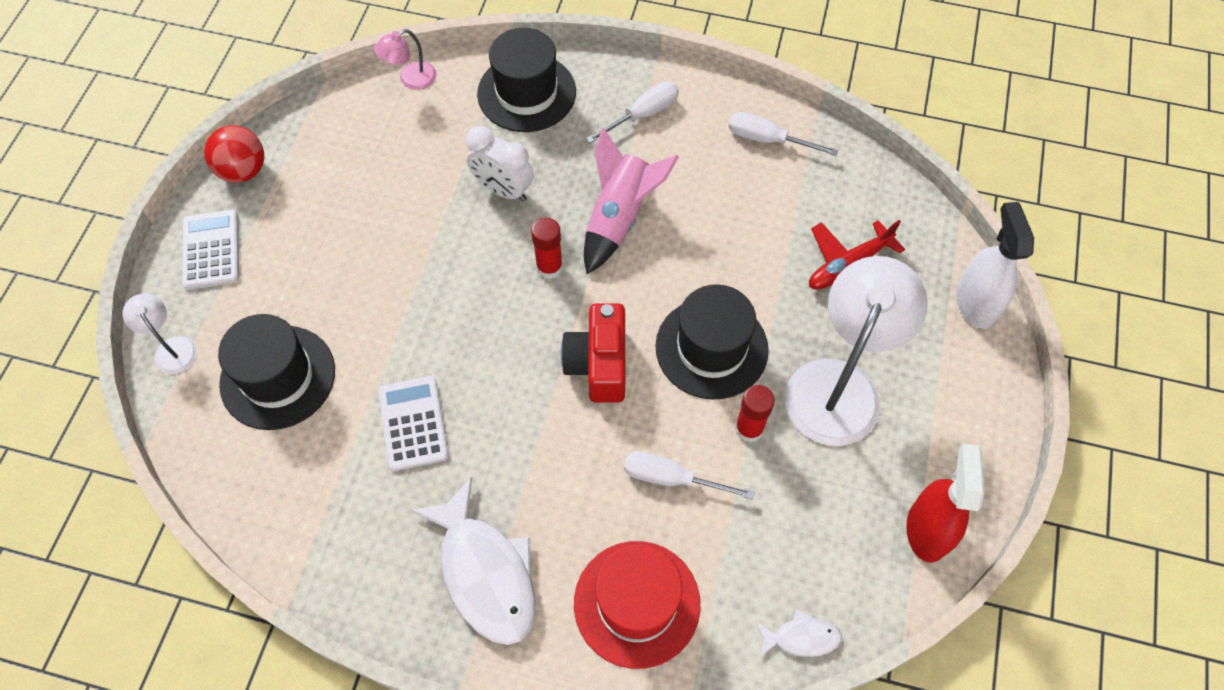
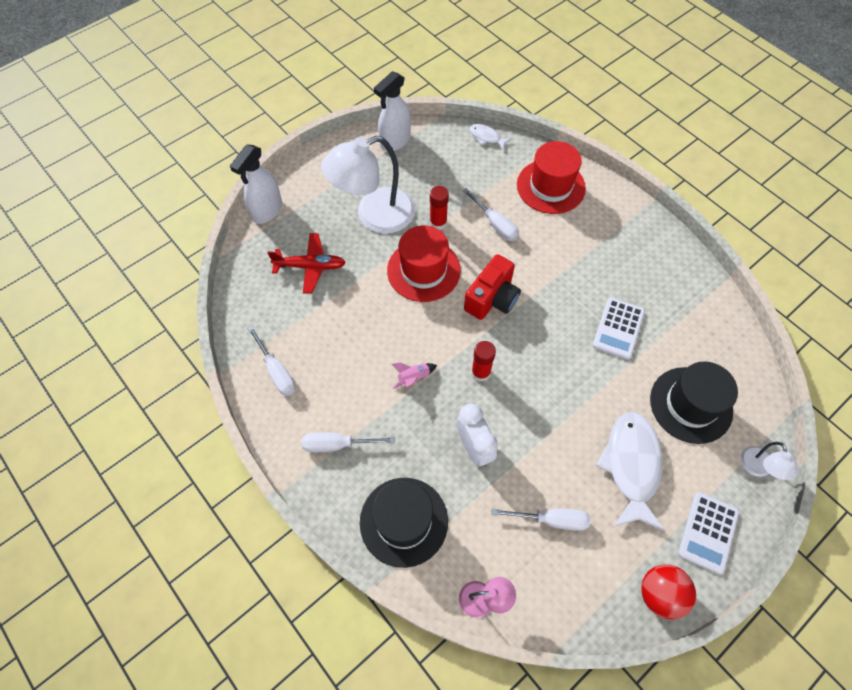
camera: 145 degrees left, 0 degrees up
(383, 171) = (551, 520): none -> white screwdriver
(485, 573) = (617, 237): white fish -> white fish (631, 466)
(619, 217) = (413, 378): pink rocket -> pink rocket, size x0.47
(711, 348) = (423, 270): black hat -> red hat
(927, 529) = (395, 141): red spray bottle -> white spray bottle

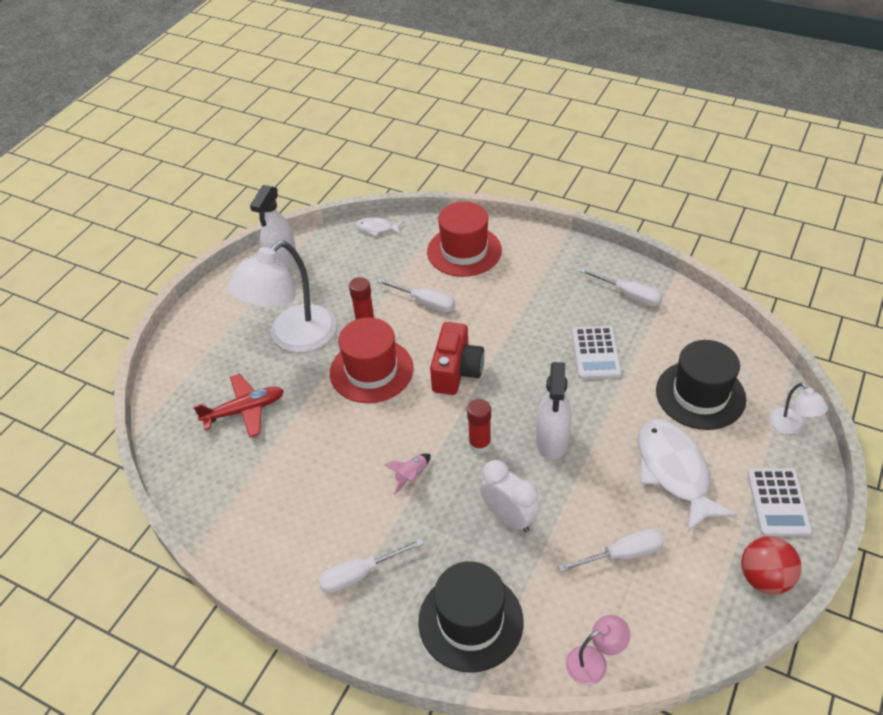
camera: 20 degrees left, 15 degrees down
(267, 210) = (168, 373): white spray bottle -> white spray bottle (552, 441)
(276, 371) = (254, 528): white screwdriver -> white screwdriver (629, 295)

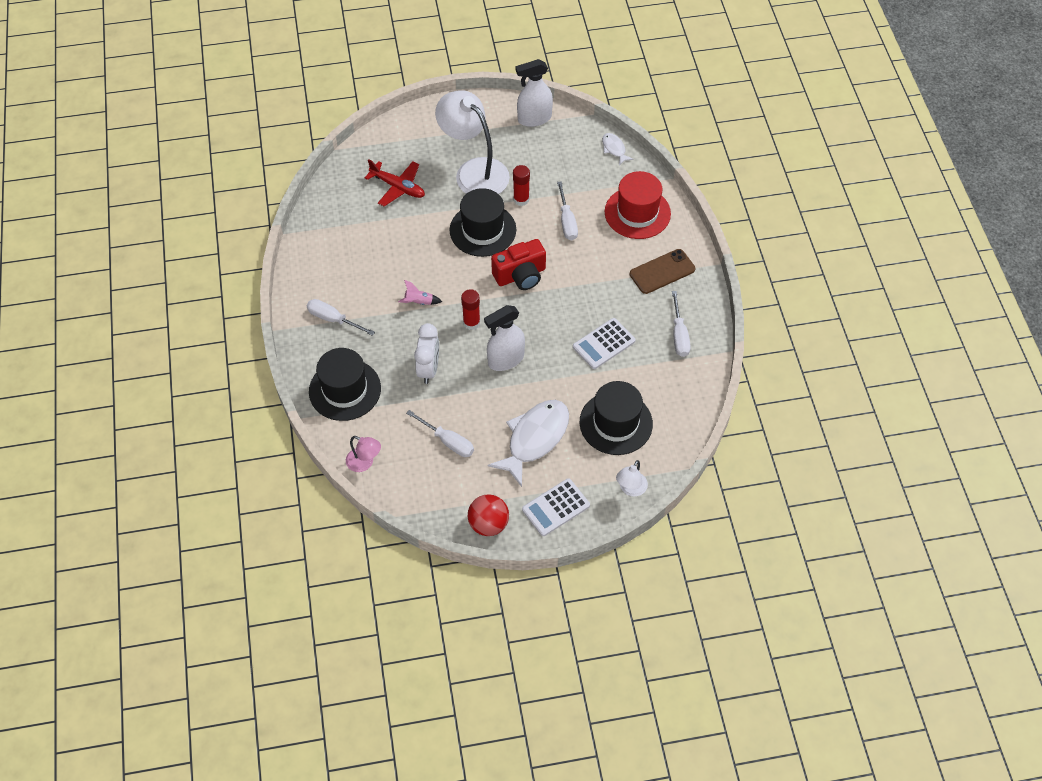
camera: 50 degrees right, 10 degrees up
(293, 338) = (474, 171): white lamp -> white lamp turned 45 degrees clockwise
(371, 370) = (482, 230): red hat -> black hat
(546, 269) = (662, 271): none -> brown phone

